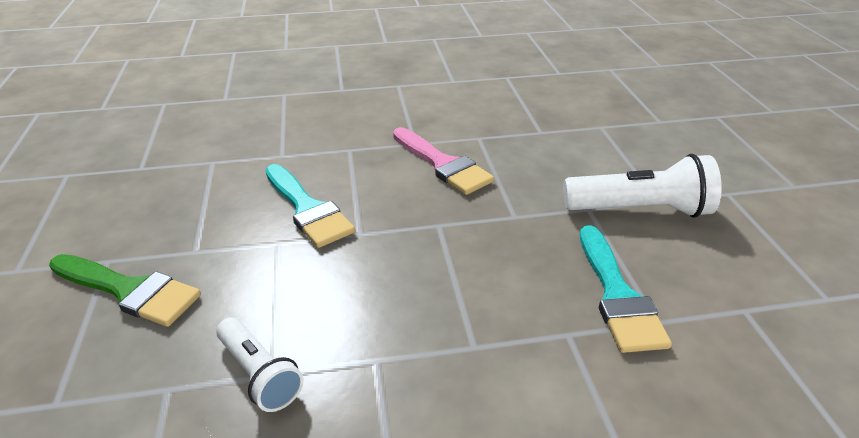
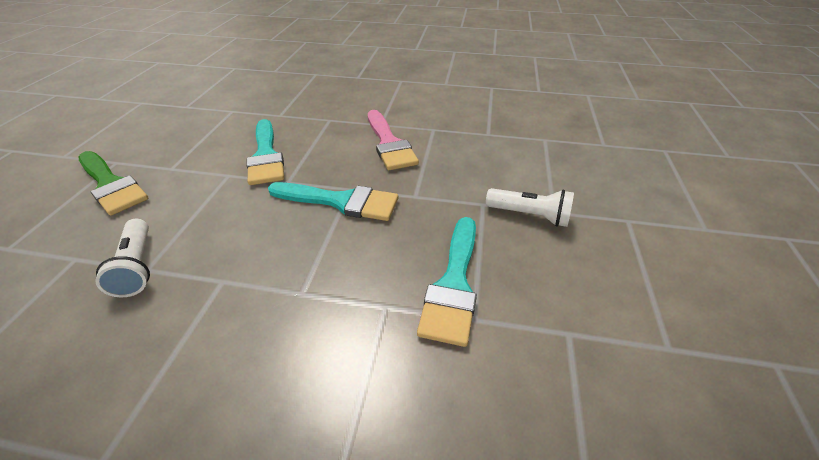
camera: 20 degrees right, 5 degrees up
(440, 241) = (341, 202): none -> turquoise brush
(640, 210) = (529, 215): white flashlight -> white flashlight, size x0.62

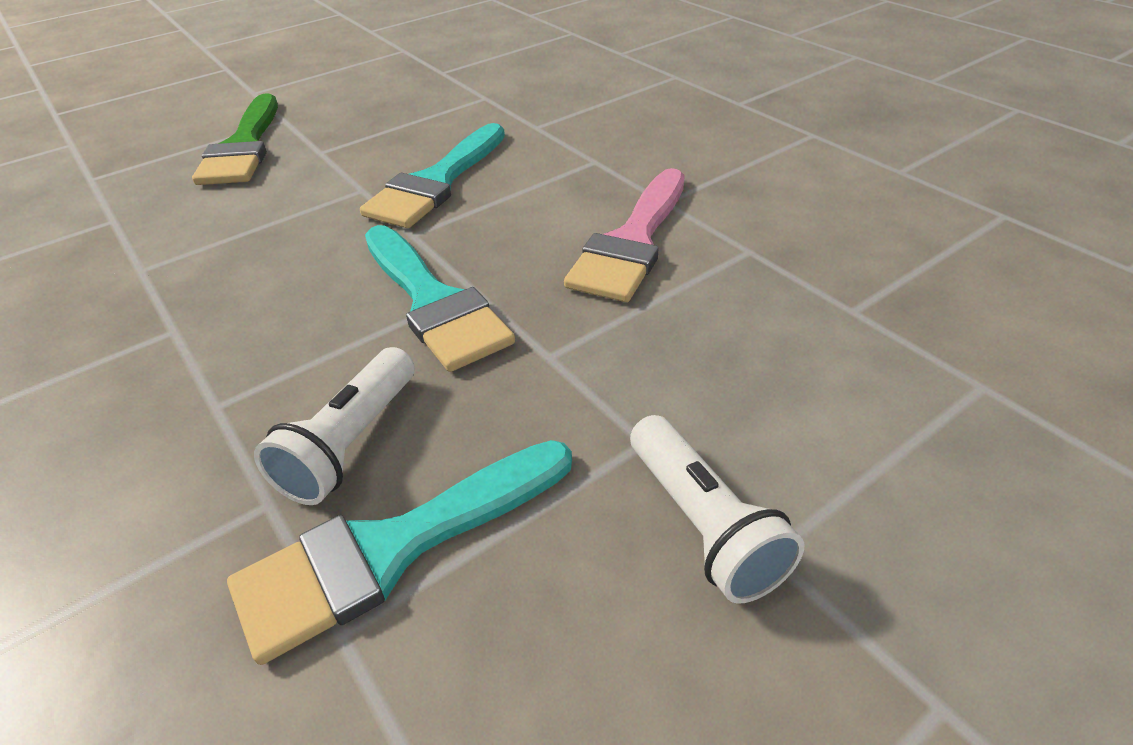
camera: 45 degrees right, 0 degrees up
(137, 266) = (138, 261): white flashlight -> white flashlight (350, 443)

